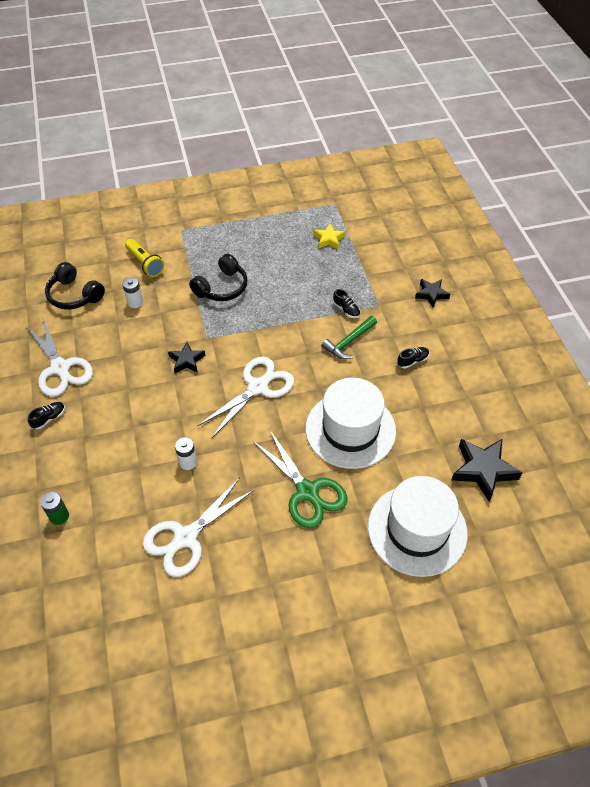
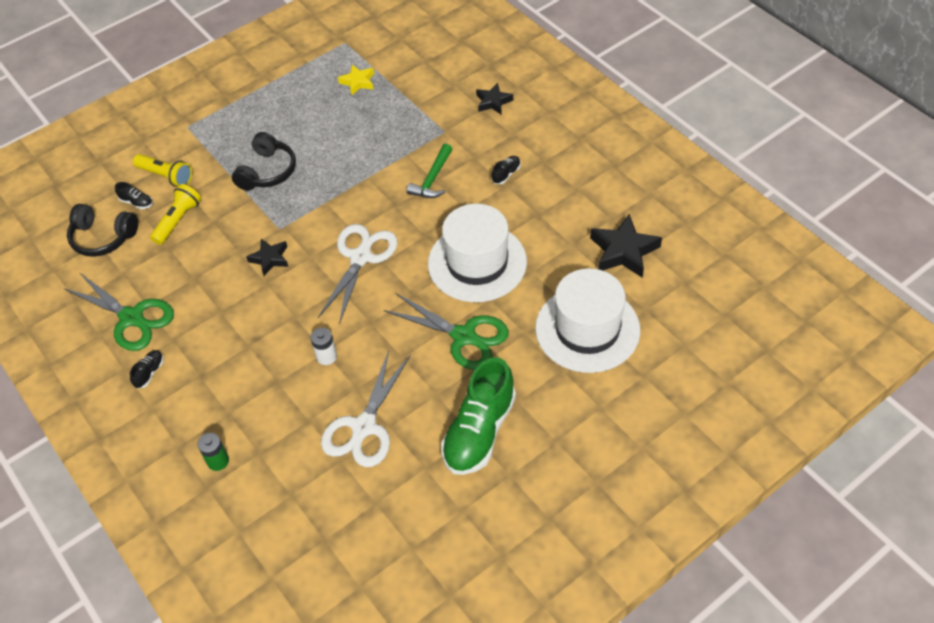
camera: 20 degrees left, 0 degrees up
(60, 368) = (131, 318): white scissors -> green scissors
(135, 302) = (178, 220): white battery -> yellow flashlight
(278, 585) = (479, 431): none -> green shoe
(346, 310) = (413, 148): black shoe -> black shoe (136, 202)

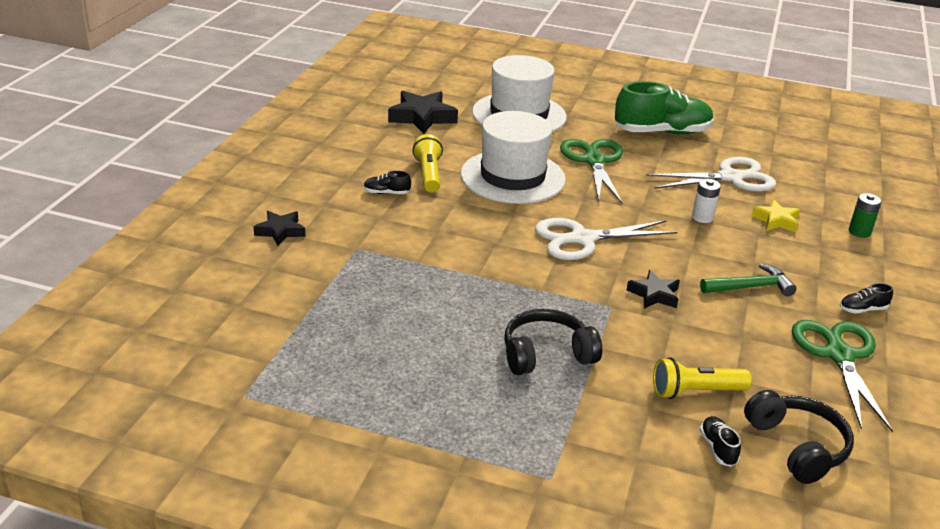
camera: 130 degrees left, 20 degrees down
(166, 176) = (650, 445): yellow flashlight -> yellow flashlight (428, 174)
(358, 82) = (323, 346): yellow star -> yellow star (776, 220)
(432, 179) = (436, 232): green hammer -> green hammer (750, 287)

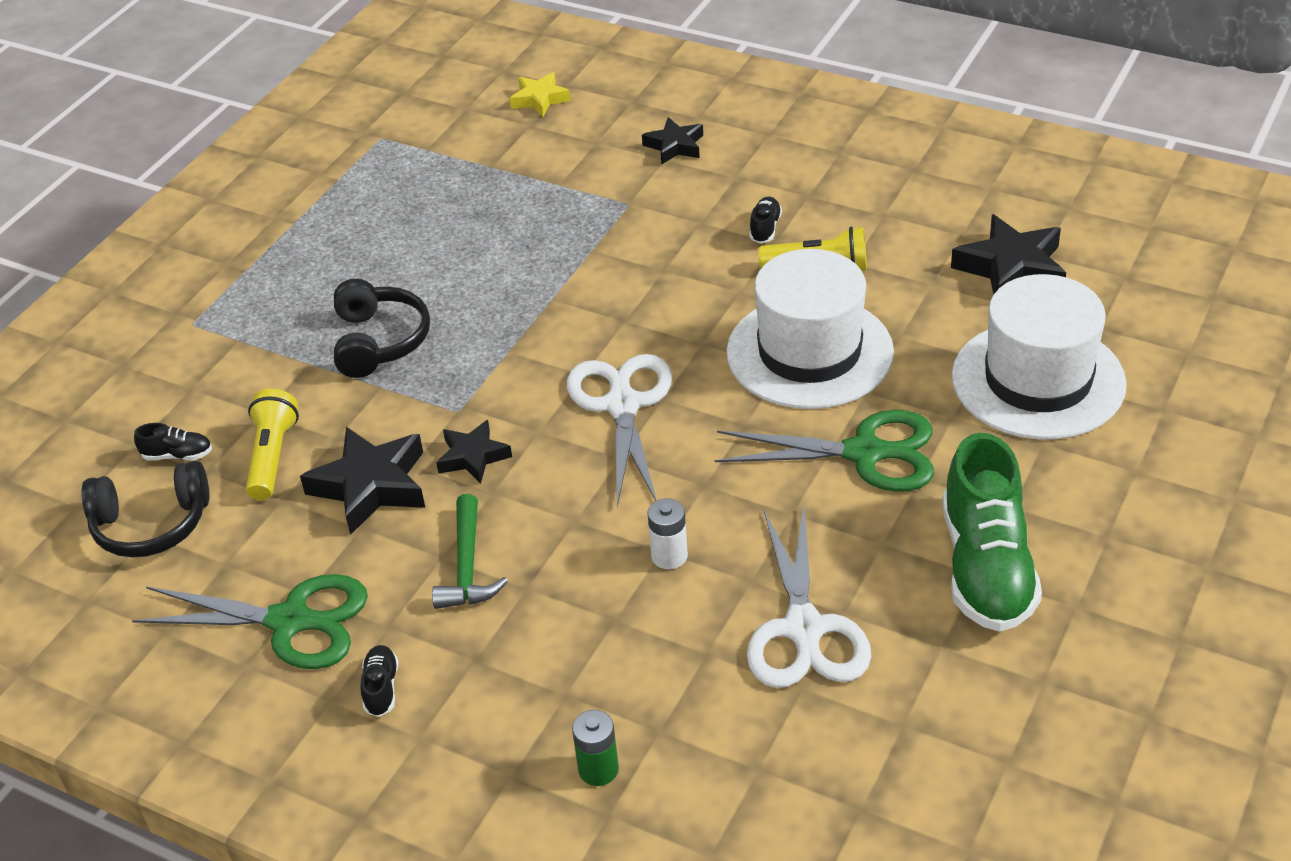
camera: 105 degrees right, 10 degrees up
(702, 337) = (371, 486): none -> black star
(776, 220) = (649, 655): yellow star -> yellow star (540, 99)

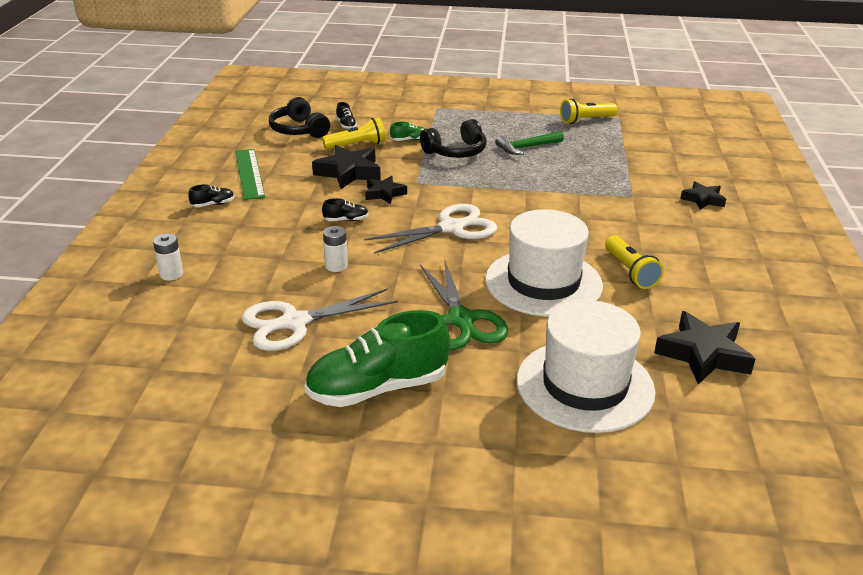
camera: 65 degrees right, 10 degrees down
(290, 621) = (249, 173): green scissors -> green ruler
(298, 386) = (409, 140): none -> green shoe
(367, 173) = (586, 120): none -> yellow flashlight
(467, 566) = (303, 209): green hammer -> green hammer (527, 147)
(540, 99) = (700, 151): yellow star -> none
(598, 769) = (171, 274): green battery -> white battery
(765, 228) = (652, 245): black shoe -> black shoe (346, 220)

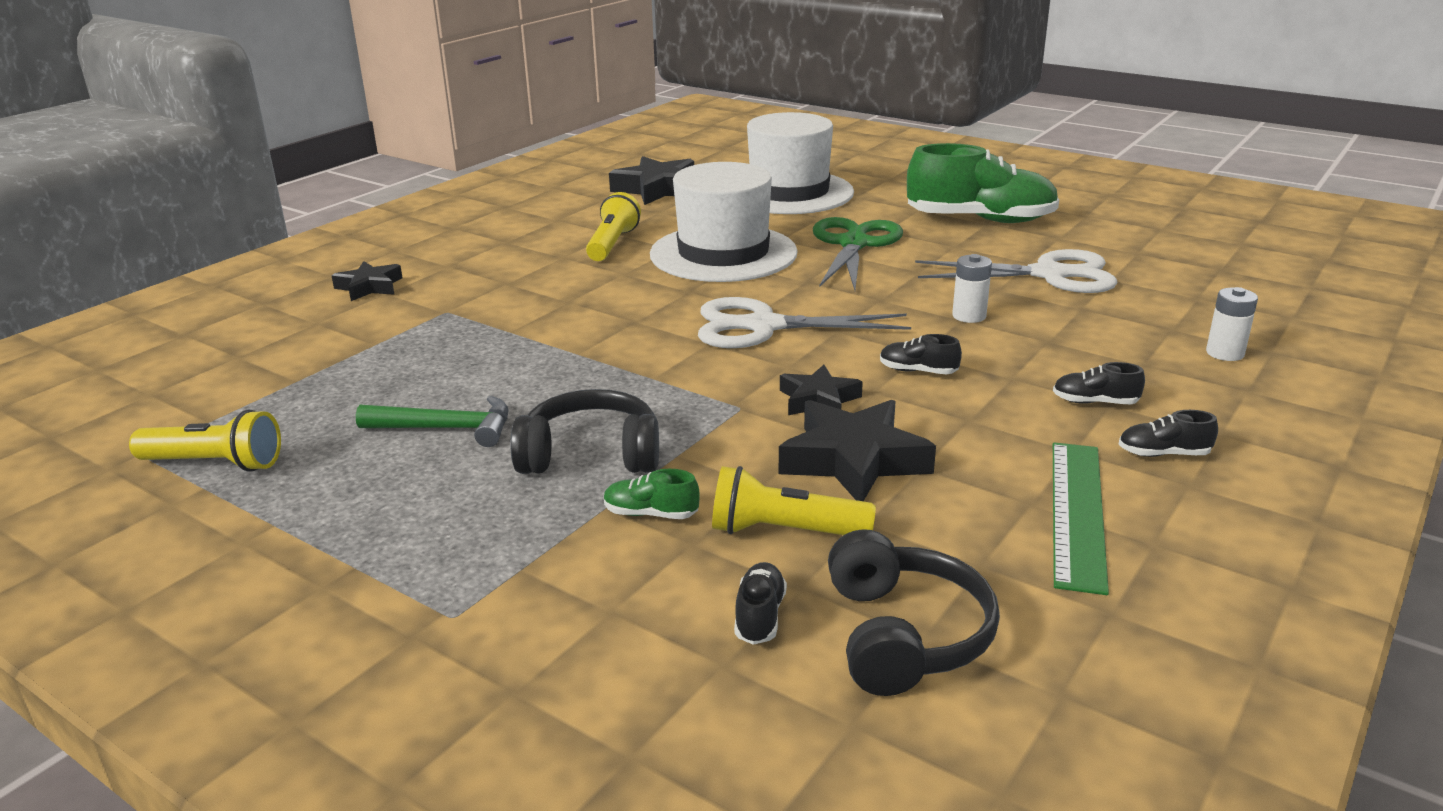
camera: 150 degrees left, 5 degrees down
(247, 223) = (1095, 402): none -> black shoe

